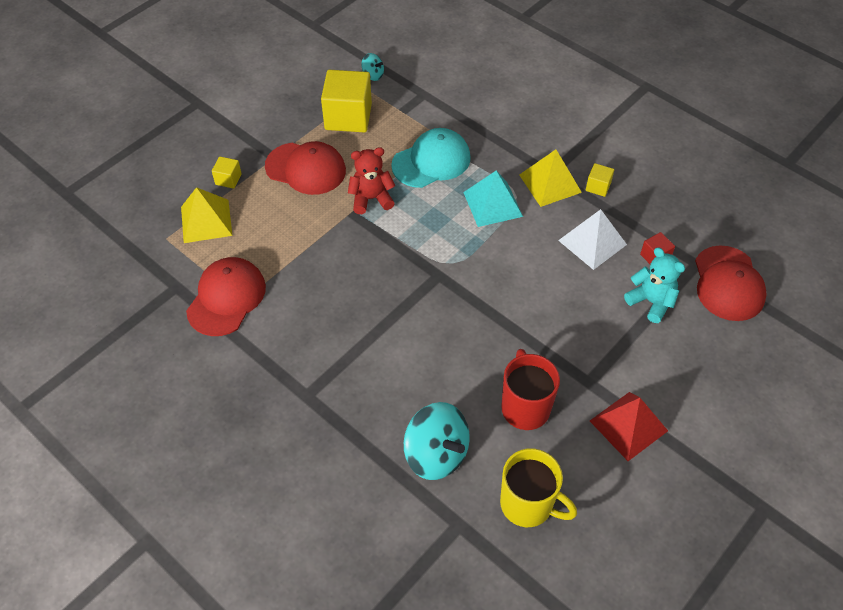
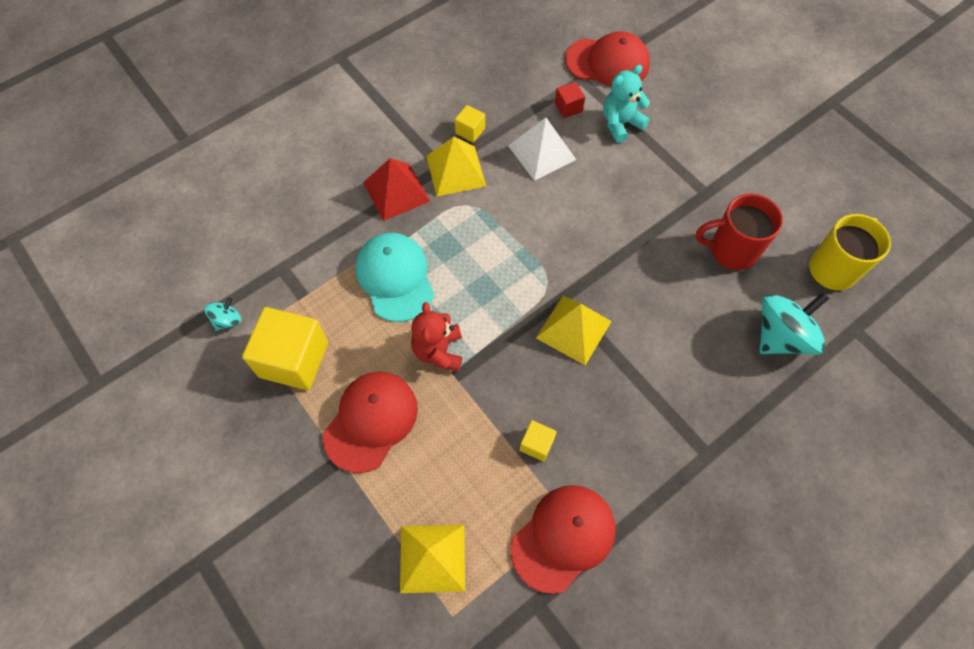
camera: 80 degrees left, 10 degrees up
(226, 298) = (563, 537): red cap -> red cap turned 105 degrees clockwise
(228, 179) = (365, 523): yellow cube -> yellow cube (537, 444)
(409, 286) = (574, 329): none -> yellow pyramid
(492, 204) = (473, 229): turquoise pyramid -> none
(628, 426) = (753, 174): red pyramid -> red pyramid (396, 191)

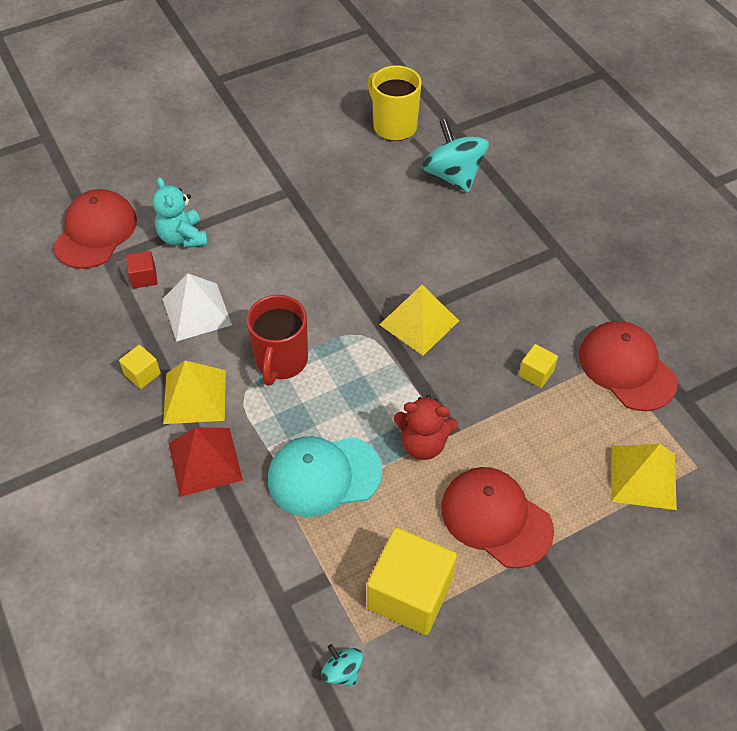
camera: 80 degrees left, 10 degrees down
(731, 250) = (359, 187): red mug -> red mug (281, 361)

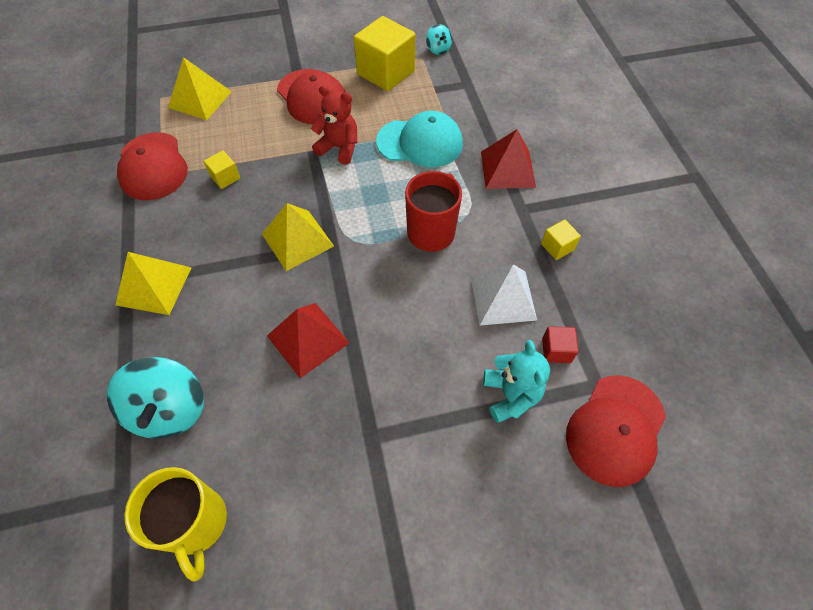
camera: 165 degrees left, 5 degrees up
(195, 396) = (511, 218): yellow pyramid -> yellow pyramid (154, 285)
(368, 241) = (308, 339): none -> red pyramid

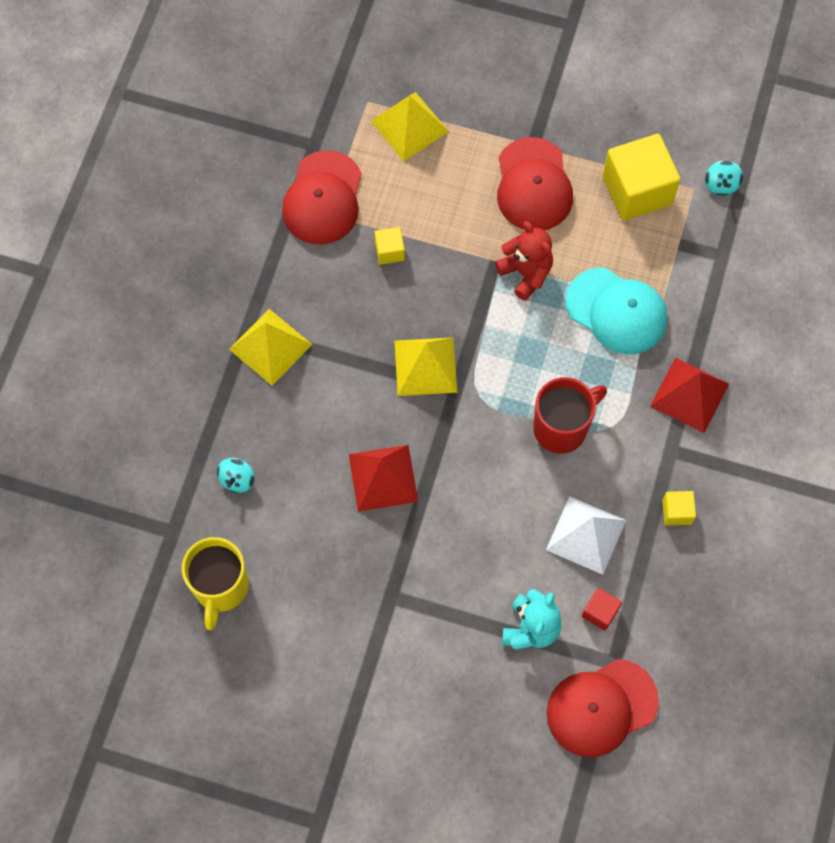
camera: 30 degrees right, 10 degrees up
(169, 409) = (237, 479): turquoise spinning top -> turquoise spinning top, size x0.48

